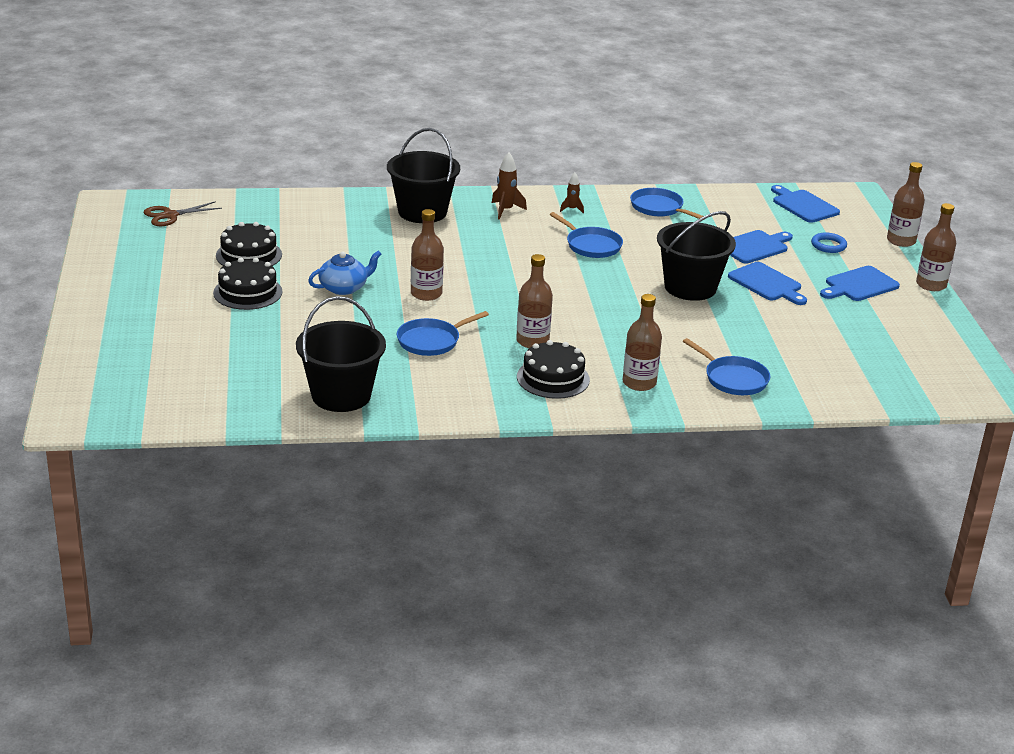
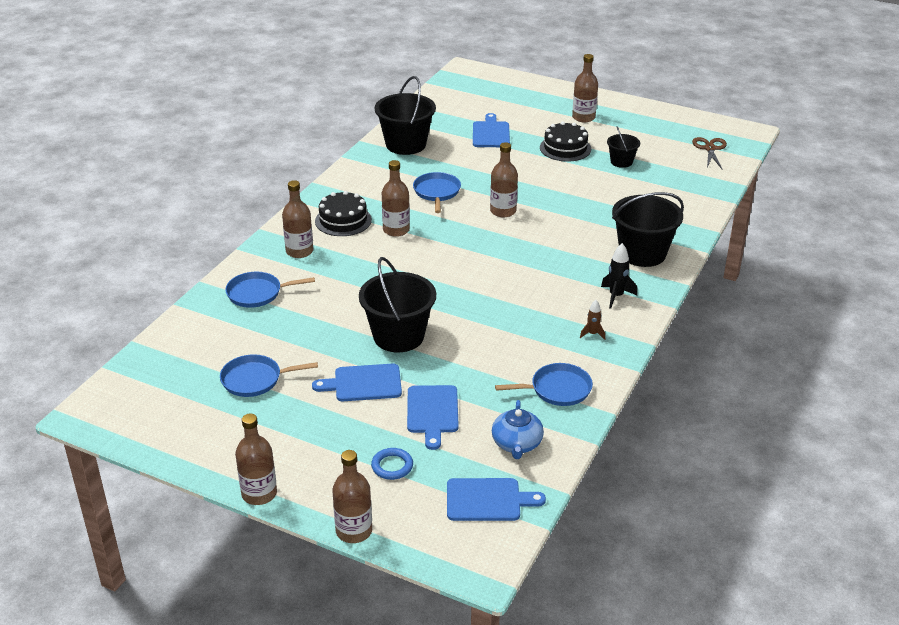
camera: 125 degrees right, 5 degrees up
(154, 299) = (583, 117): none -> brown bottle
(249, 255) = (621, 162): black cake -> black bucket
(344, 288) = (540, 183): blue teapot -> blue teapot (517, 444)
(505, 210) = (616, 296): brown rocket -> black rocket
(591, 245) = (514, 316): blue pan -> blue pan (255, 380)
(859, 285) = (306, 441): blue cutting board -> blue cutting board (491, 133)

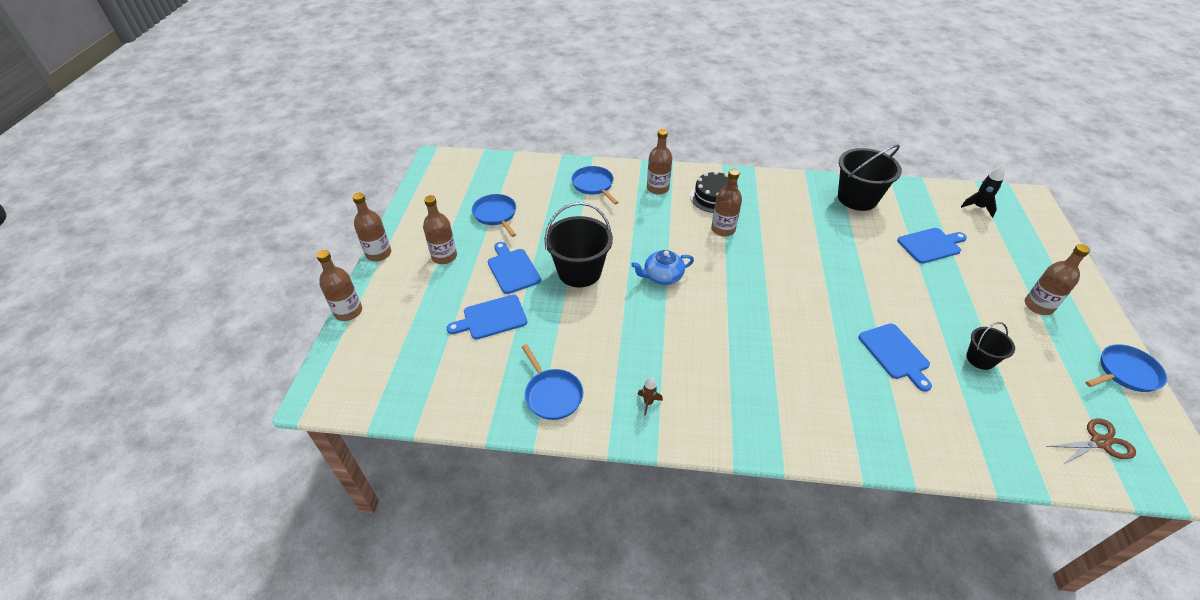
camera: 70 degrees right, 10 degrees up
(392, 466) = (422, 312): blue ring -> none
(437, 192) = (798, 237): blue pan -> blue pan (1125, 372)
(487, 500) = (394, 381): blue cutting board -> blue cutting board (895, 353)
(503, 211) = (804, 287): brown bottle -> brown bottle (444, 256)
(517, 444) = (468, 383): blue teapot -> blue teapot (662, 276)
(565, 148) = (960, 305): black cake -> none
(616, 296) = (721, 409): black rocket -> black rocket (978, 207)
(642, 253) = (814, 416): black bucket -> none

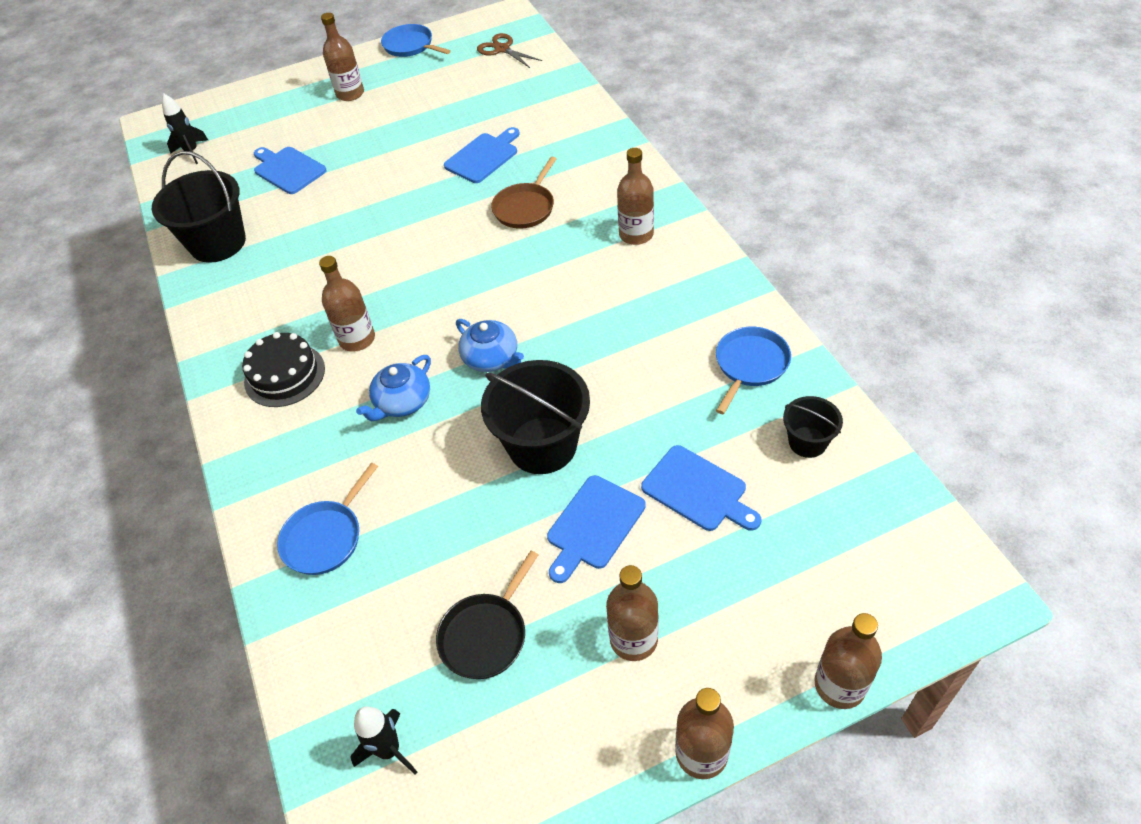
camera: 115 degrees left, 5 degrees up
(478, 176) = (389, 750): none -> black rocket
(496, 214) = (486, 635): blue pan -> black pan
(648, 403) = (690, 288): brown rocket -> none
(657, 188) = (293, 449): brown bottle -> brown bottle (636, 234)
(657, 231) = (402, 402): none -> blue teapot
(808, 351) = (525, 208): none -> brown pan
(980, 359) = (451, 112): black bucket -> black bucket (807, 442)

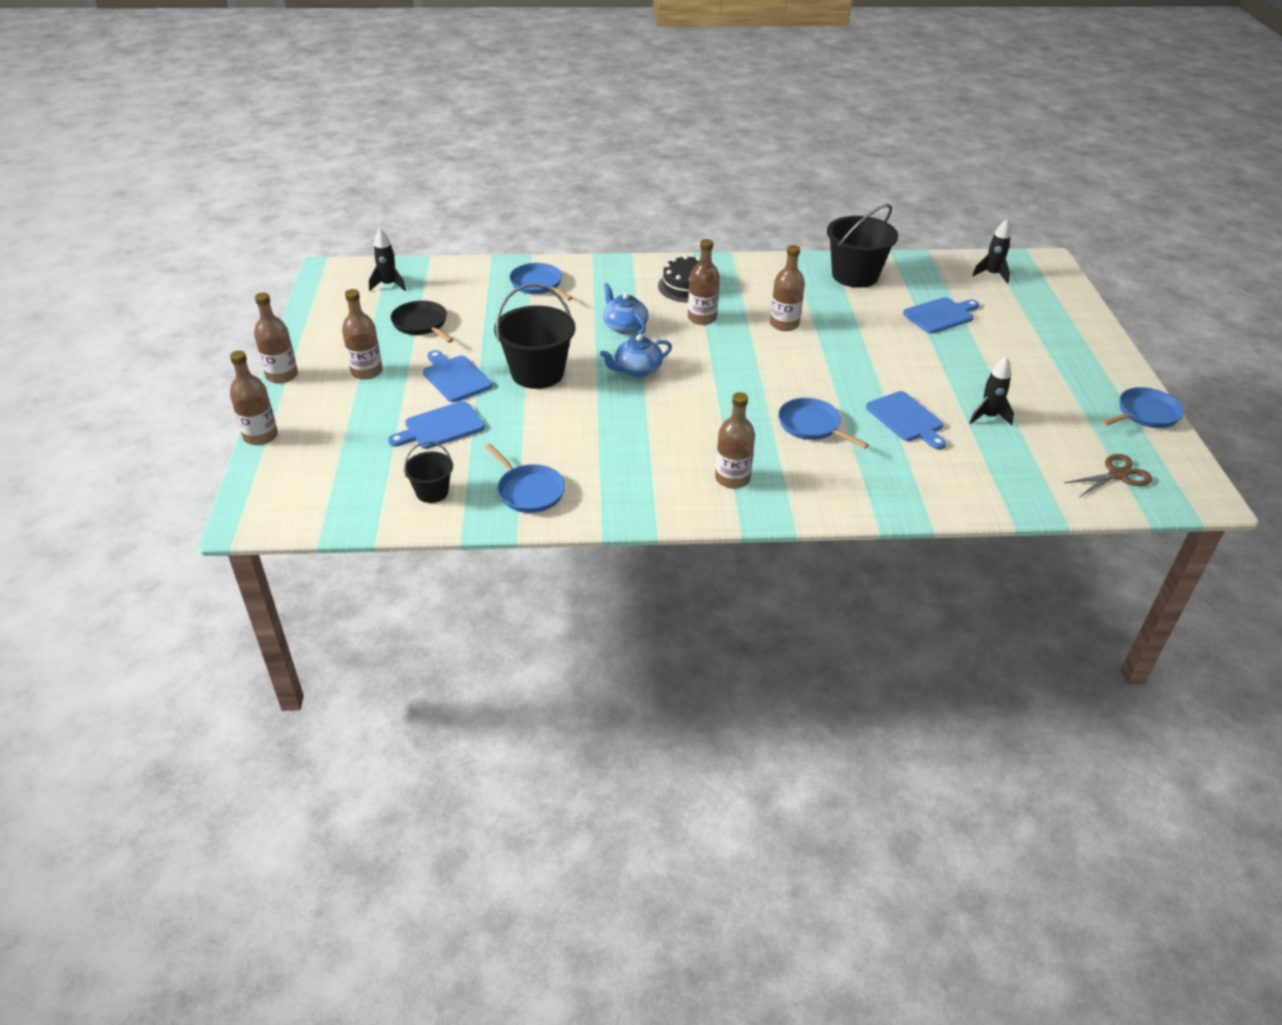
camera: 105 degrees right, 10 degrees down
(350, 94) = (1057, 362): brown bottle -> brown bottle (784, 324)
(456, 115) = (988, 417): none -> black rocket
(525, 208) = (811, 425): brown pan -> blue pan

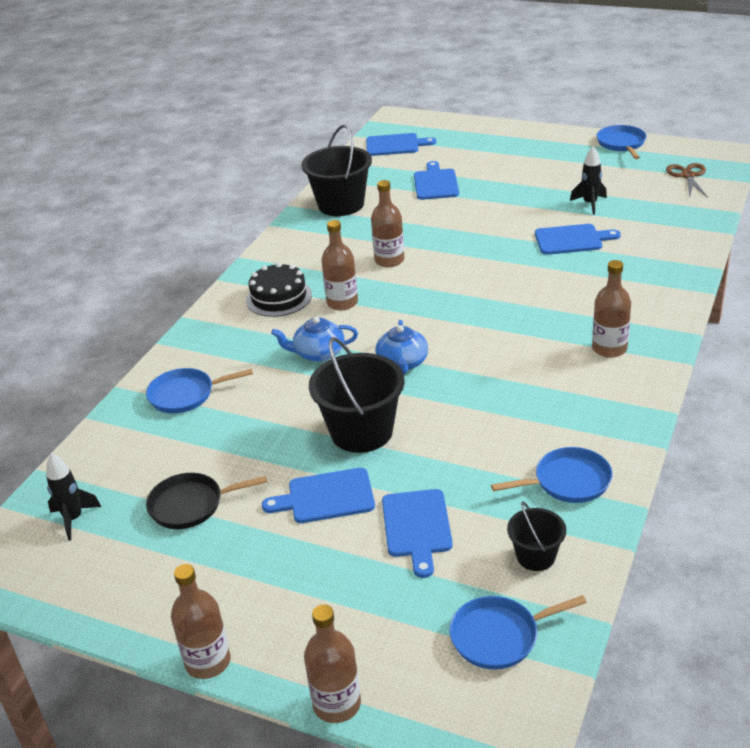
camera: 60 degrees left, 5 degrees down
(367, 371) = (259, 573): brown bottle -> none
(811, 425) = (554, 287): blue pan -> blue pan (499, 636)
(991, 275) = (395, 145): black rocket -> blue cutting board

